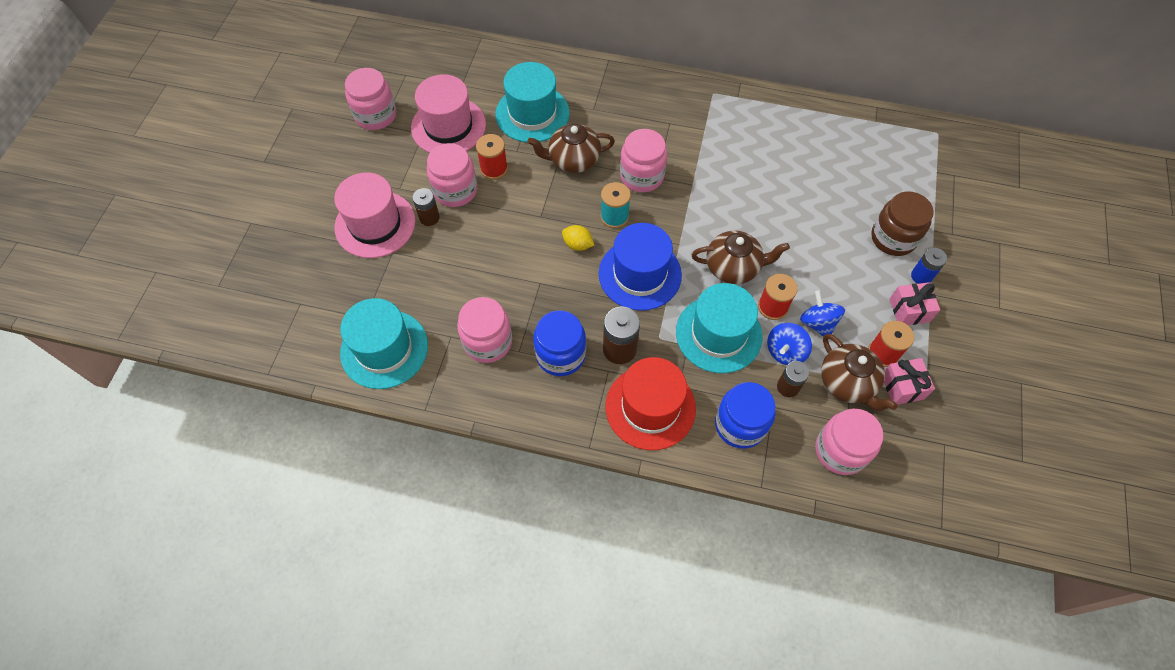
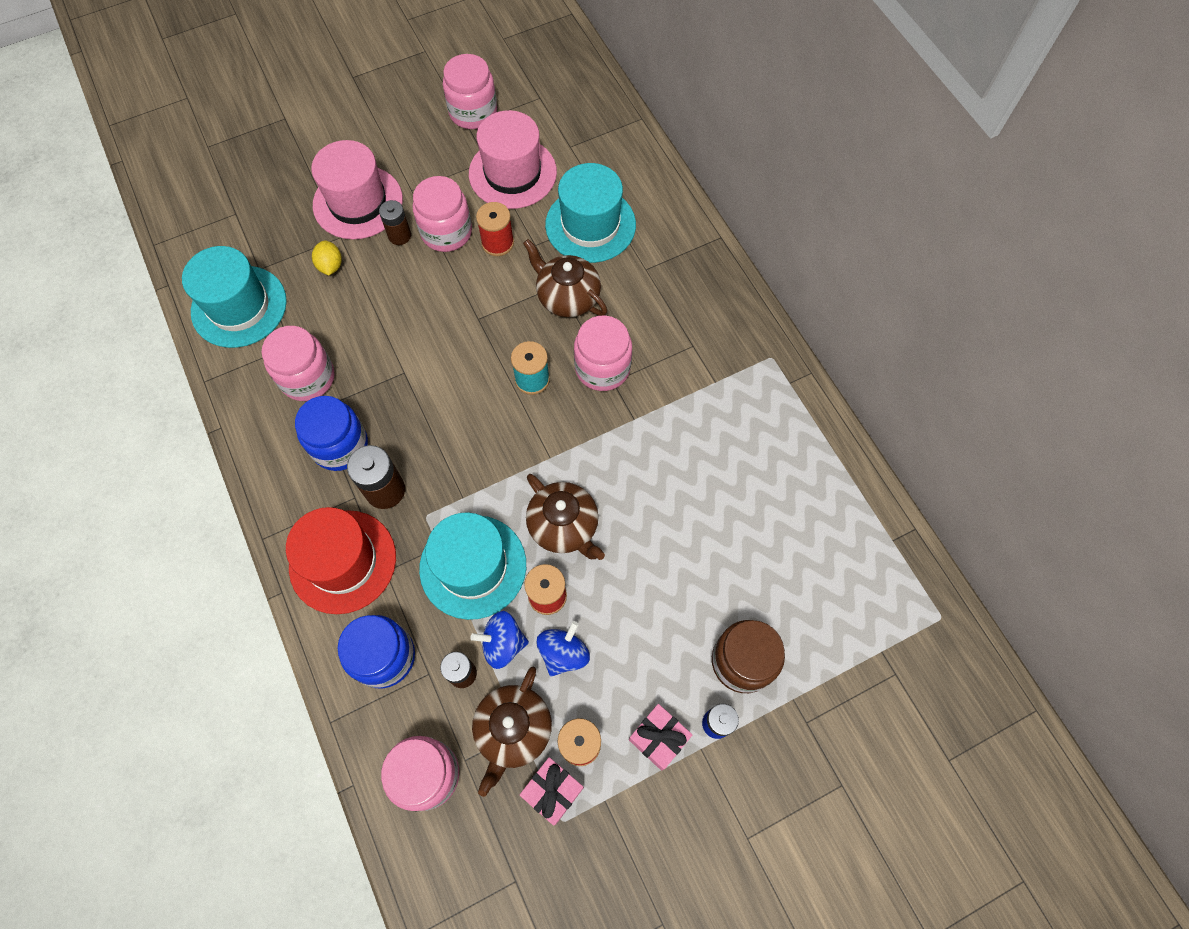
camera: 50 degrees right, 5 degrees up
(578, 244) = (472, 372): yellow lemon -> yellow lemon (330, 266)
(640, 274) = (484, 448): blue hat -> none

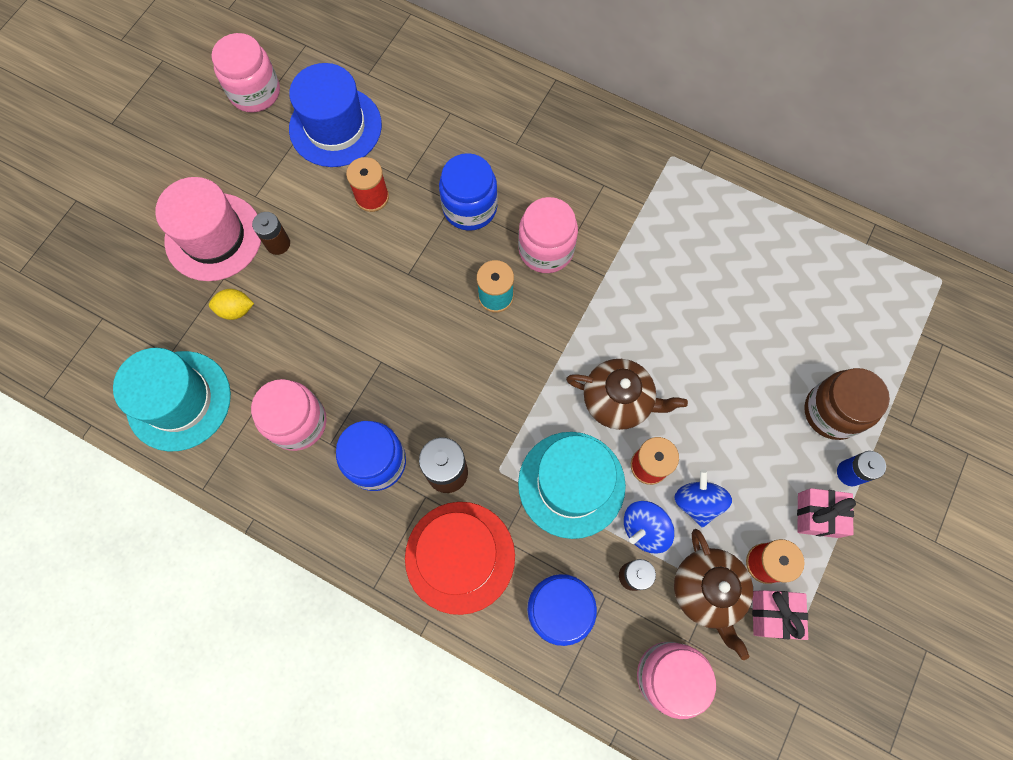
camera: 35 degrees left, 5 degrees up
(330, 266) = (236, 310): yellow lemon -> yellow lemon turned 45 degrees counterclockwise
(446, 232) = (318, 215): pink jar -> none
(512, 173) = (335, 127): pink hat -> blue hat
(567, 297) = (470, 208): brown teapot -> blue jar
(590, 225) = (440, 133): turquoise hat -> none

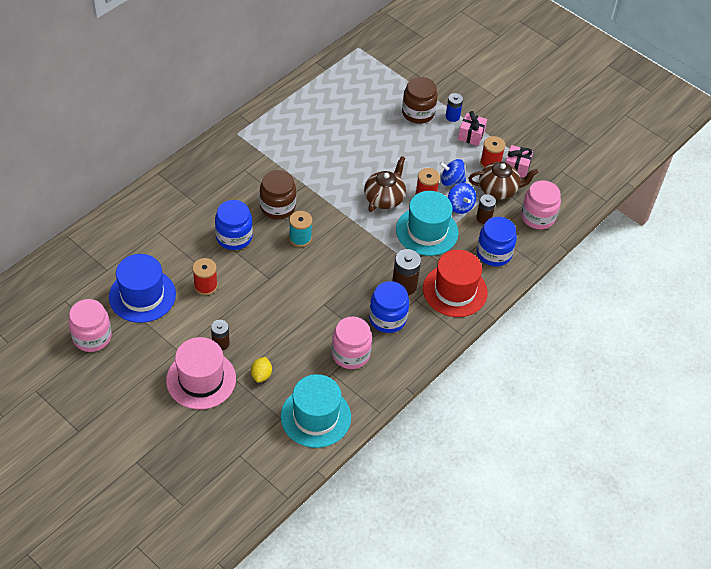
camera: 80 degrees left, 20 degrees down
(546, 249) = (277, 207): pink jar -> brown jar

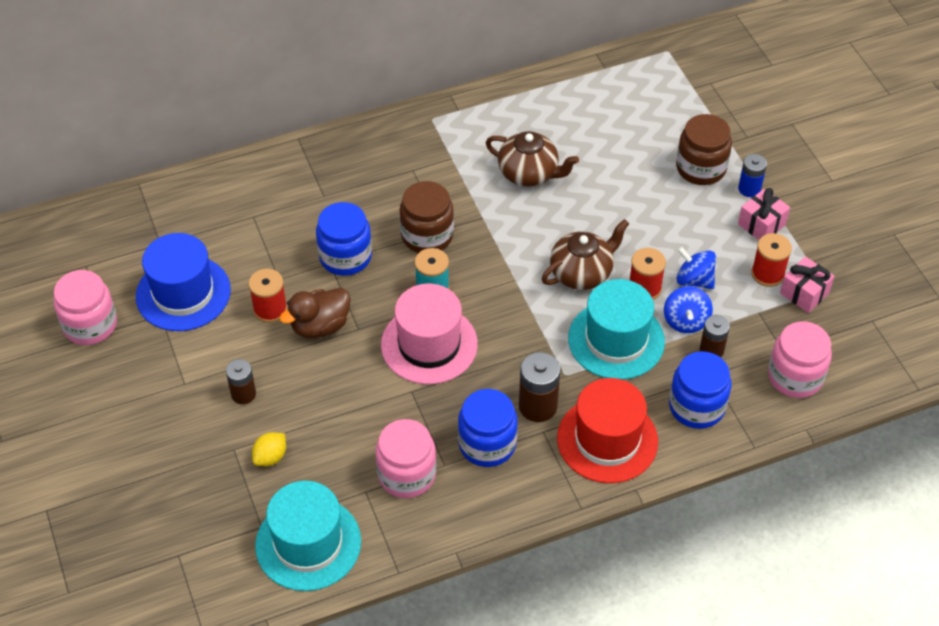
camera: 30 degrees right, 0 degrees up
(201, 379) = (190, 433): pink hat -> pink hat (429, 344)
(244, 285) = (320, 326): none -> brown duck
(498, 190) = (758, 316): brown teapot -> brown teapot (529, 173)

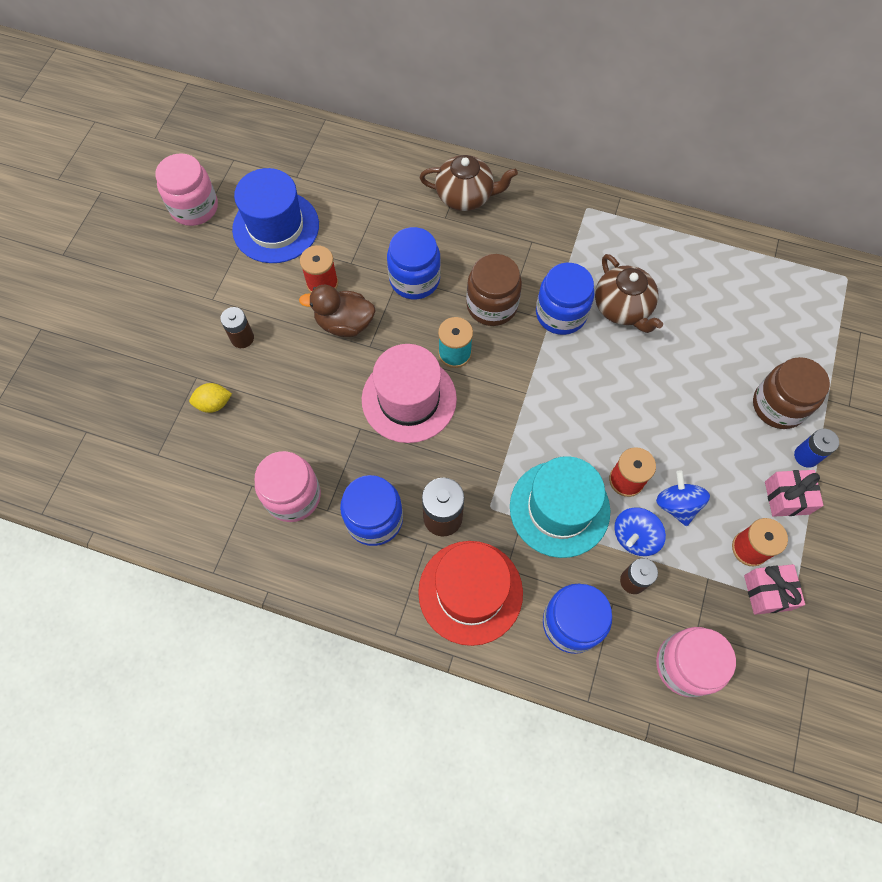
camera: 40 degrees right, 15 degrees up
(308, 543) = (175, 495): turquoise hat -> none
(486, 207) = (561, 314): none -> blue jar
(582, 273) = (586, 427): brown teapot -> brown teapot (465, 196)

